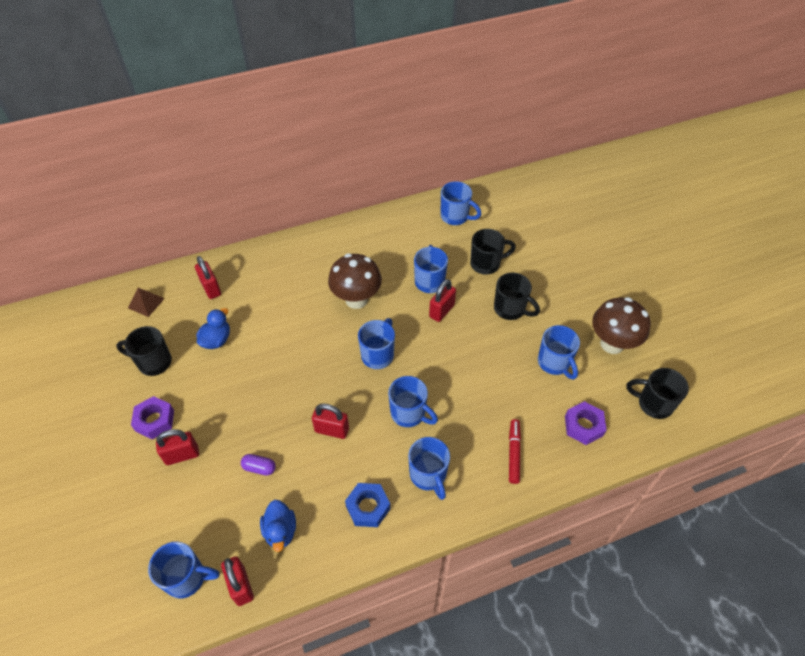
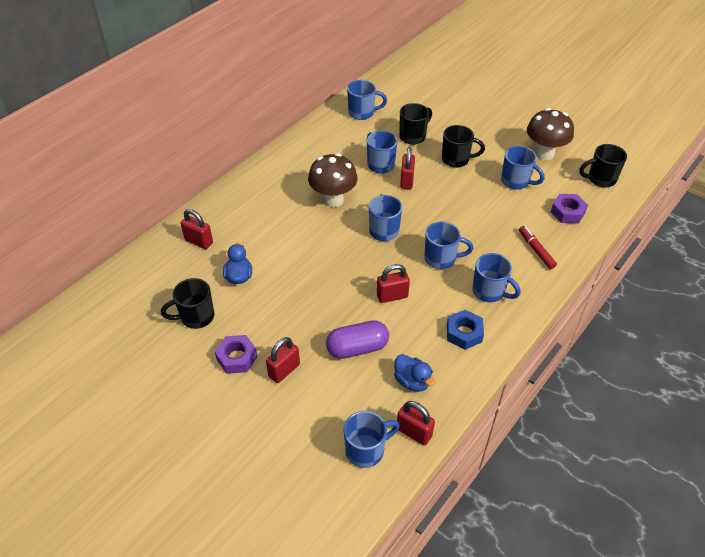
camera: 30 degrees left, 5 degrees down
(146, 303) = (147, 277): brown pyramid -> none
(259, 468) = (357, 348): purple capsule -> purple capsule, size x1.91

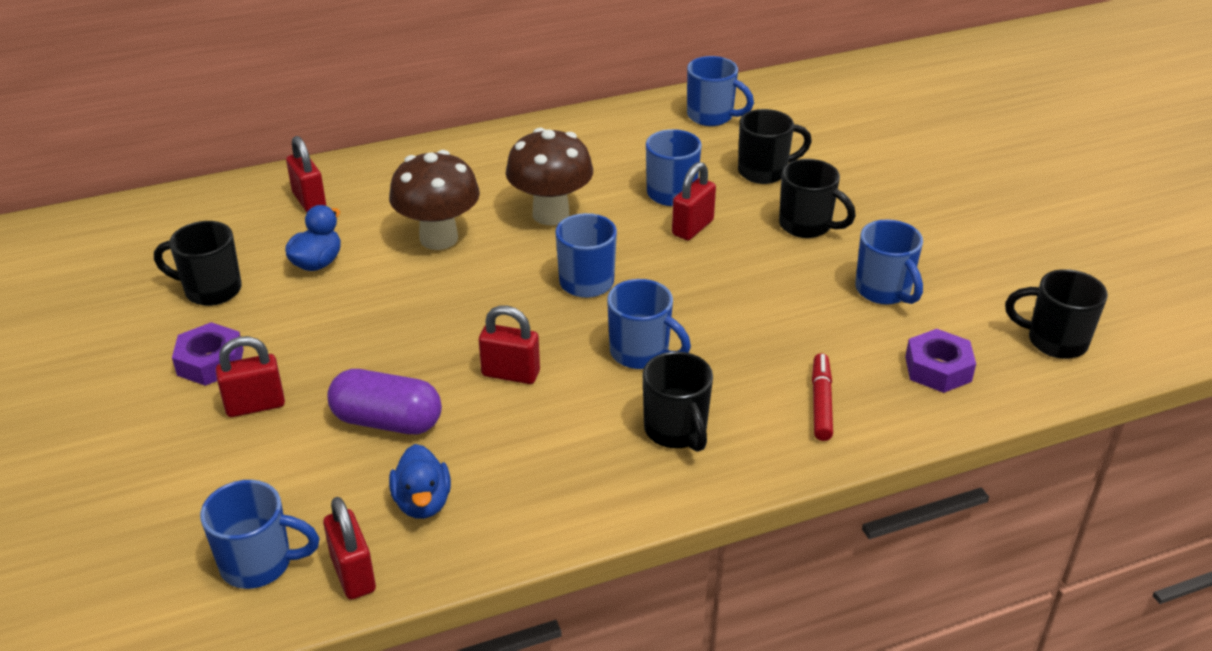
camera: 30 degrees right, 10 degrees down
(464, 333) = (573, 472): blue nut -> none
(489, 292) = (676, 431): blue mug -> black mug
(544, 153) = (979, 268): brown mushroom -> brown mushroom (439, 238)

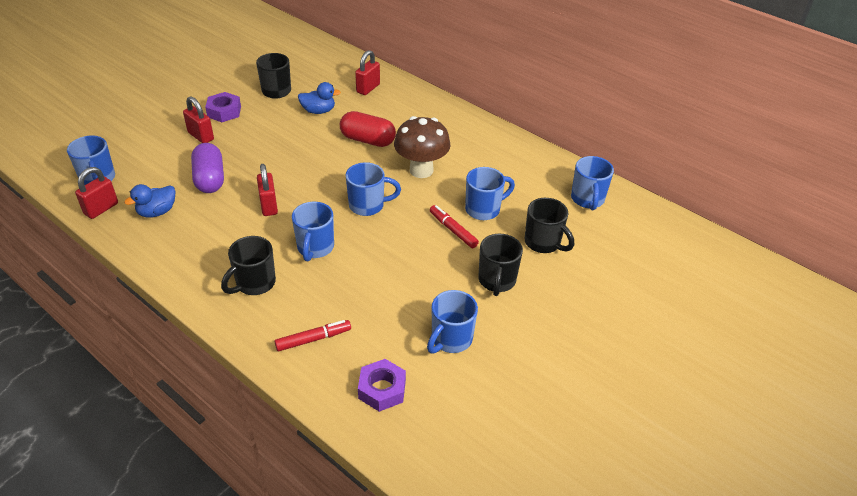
camera: 60 degrees right, 5 degrees up
(439, 238) = (368, 140): brown mushroom -> red capsule
(692, 228) = (453, 230): red padlock -> red marker
(1054, 341) = (455, 451): black mug -> none

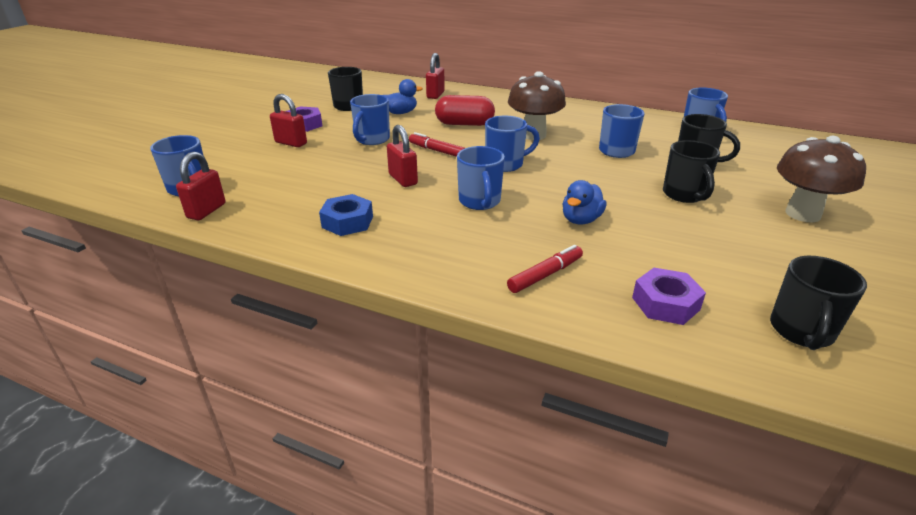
camera: 15 degrees left, 10 degrees down
(157, 212) = (278, 203): blue duck -> blue duck (581, 220)
(199, 246) = (347, 222): none -> blue nut
(209, 179) = (322, 170): purple capsule -> none
(254, 283) = (436, 241): black mug -> black mug (801, 332)
(450, 339) = (690, 246): blue mug -> blue mug (372, 140)
(453, 230) = (604, 168): red marker -> red marker (437, 151)
(582, 329) = (802, 214): none -> brown mushroom

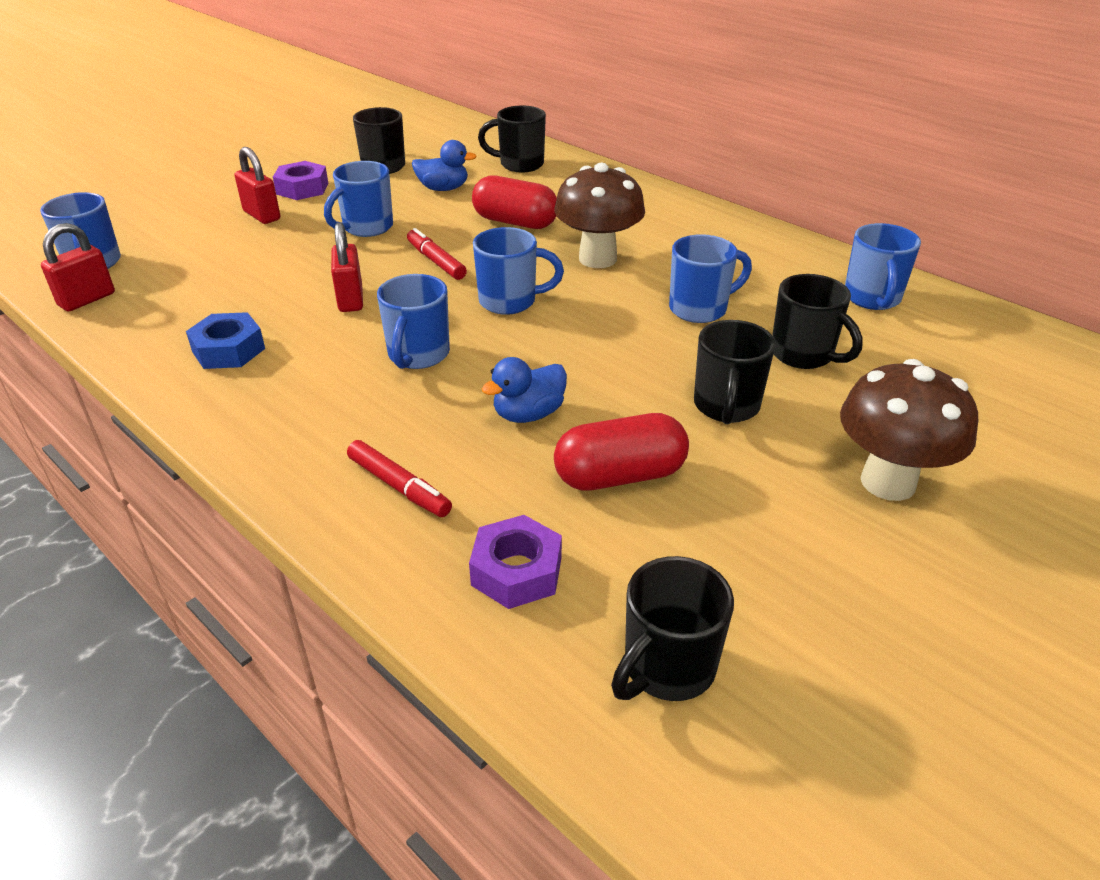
camera: 20 degrees right, 5 degrees up
(435, 95) = (520, 164): red padlock -> black mug
(545, 275) = (399, 486): red marker -> red marker turned 60 degrees clockwise
(667, 240) = (619, 476): none -> red capsule

